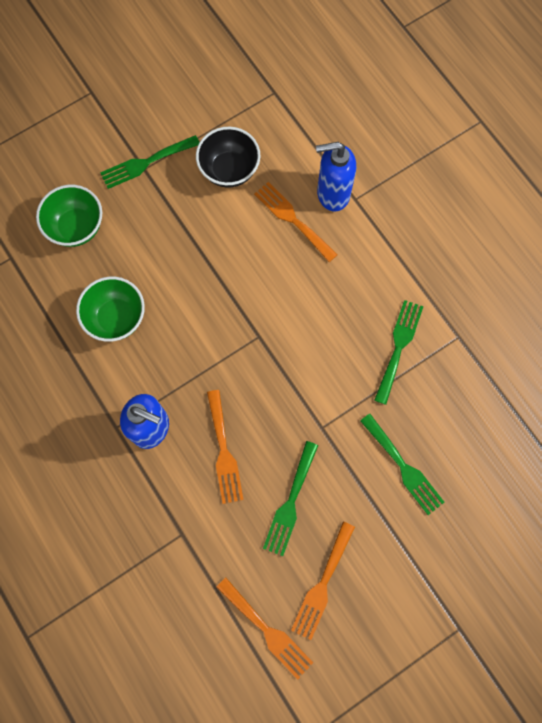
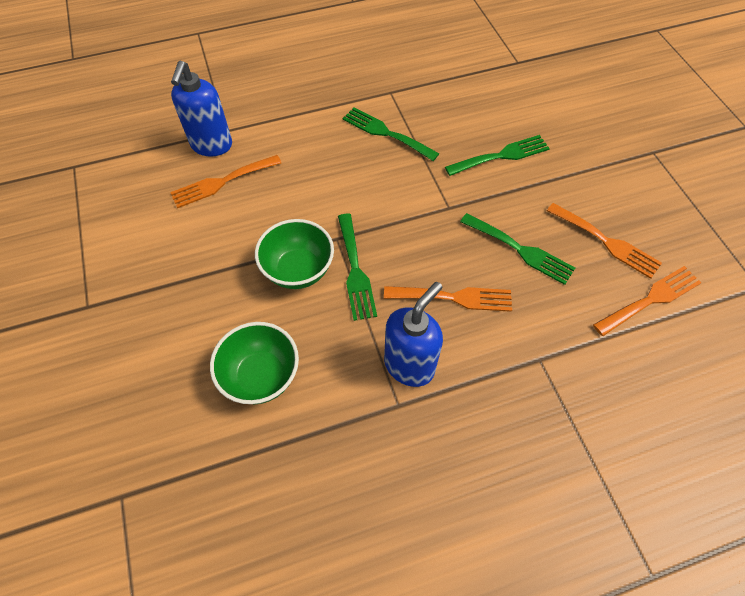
camera: 75 degrees left, 15 degrees down
(76, 227) = (121, 399): green bowl -> green bowl (298, 270)
(146, 163) = (81, 302): green fork -> green fork (355, 270)
(229, 170) = (137, 223): black bowl -> none

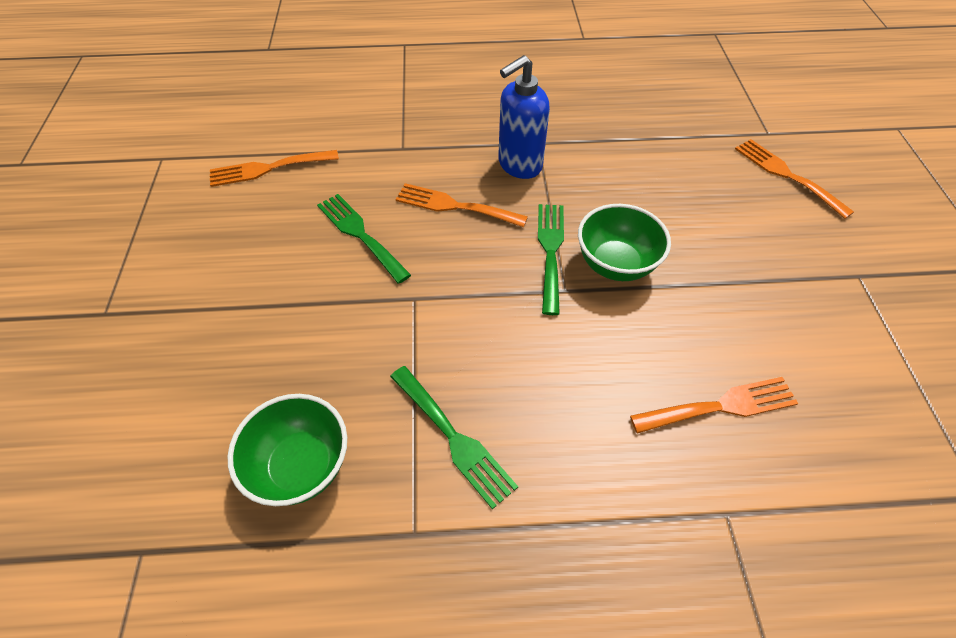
camera: 165 degrees left, 5 degrees down
(211, 145) = (747, 484): blue soap dispenser -> none
(261, 376) = (657, 182): green bowl -> green bowl (301, 465)
(501, 156) = (304, 355): green fork -> none
(606, 242) = (263, 223): orange fork -> orange fork (786, 175)

